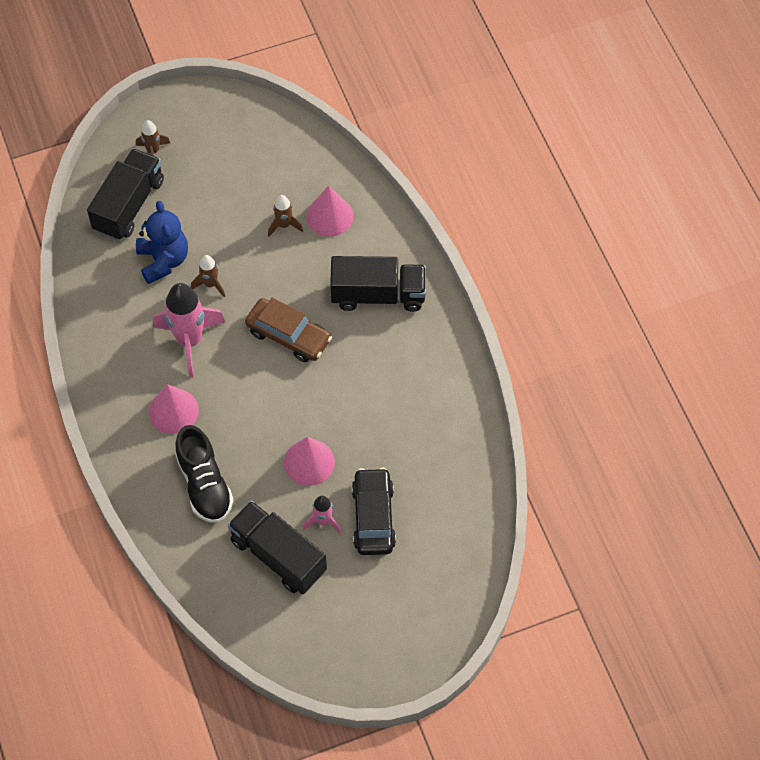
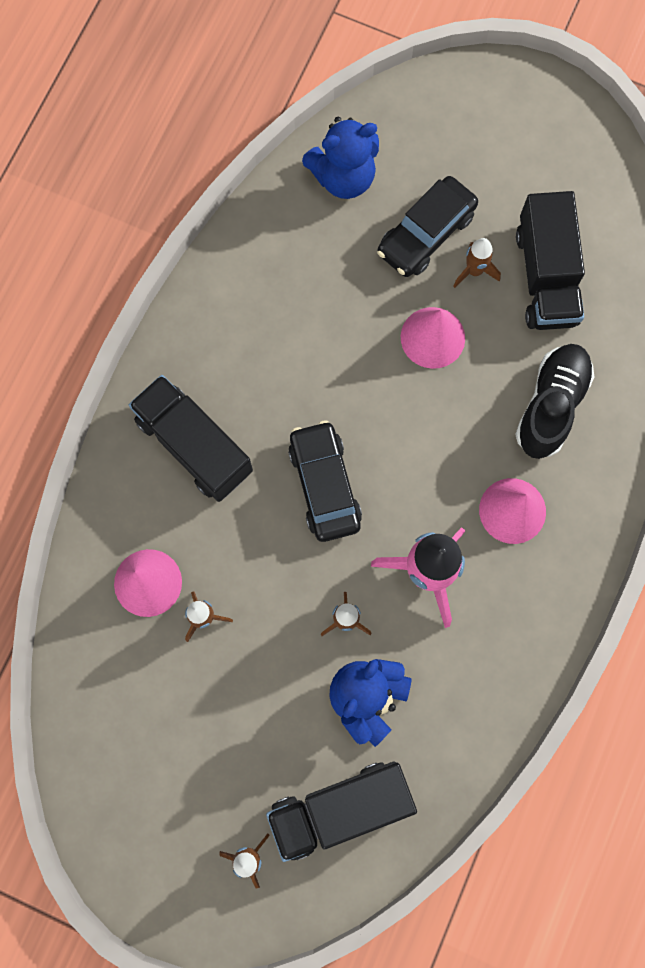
camera: 135 degrees left, 15 degrees up
(288, 336) = (325, 485): brown car -> black car
(323, 521) = (474, 271): pink rocket -> brown rocket
(456, 506) = (343, 177): none -> blue teddy bear

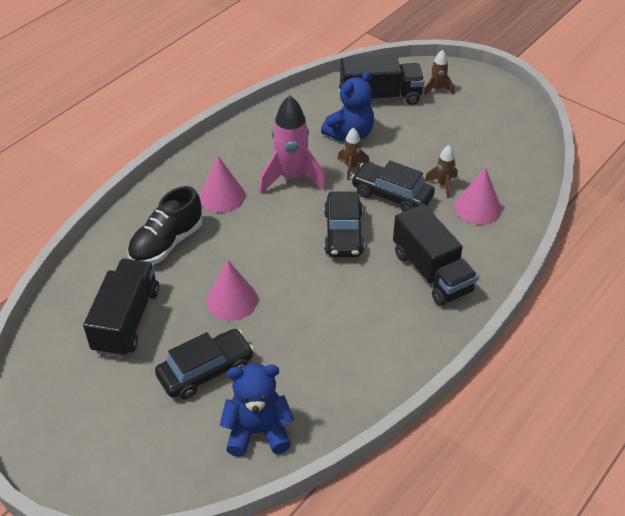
camera: 165 degrees left, 30 degrees down
(273, 576) = (392, 195): none -> black car
(474, 271) = (179, 336): brown rocket -> none

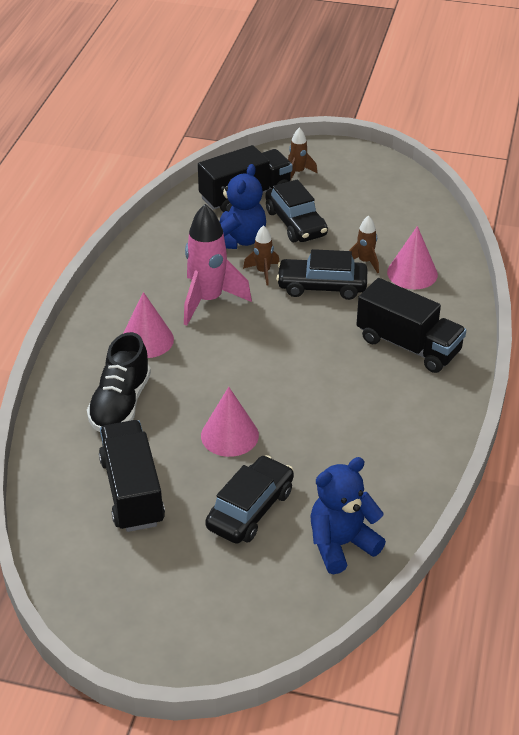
camera: 25 degrees left, 5 degrees down
(343, 233) = (298, 336): black car -> black car (295, 223)

